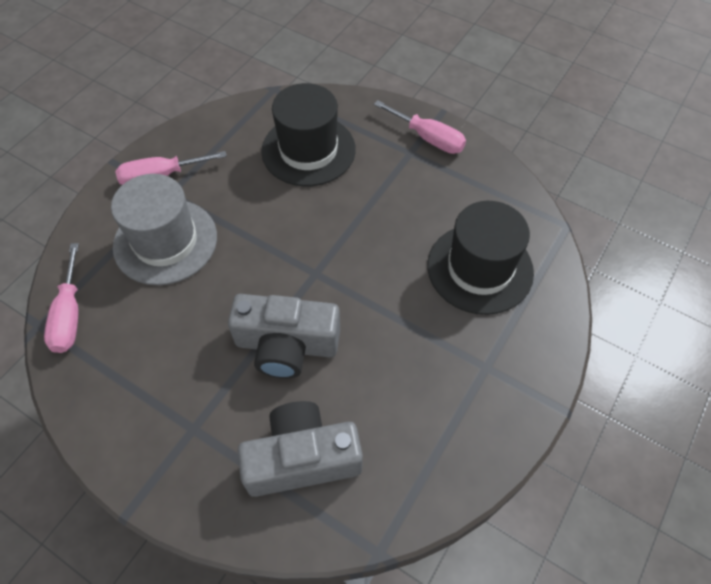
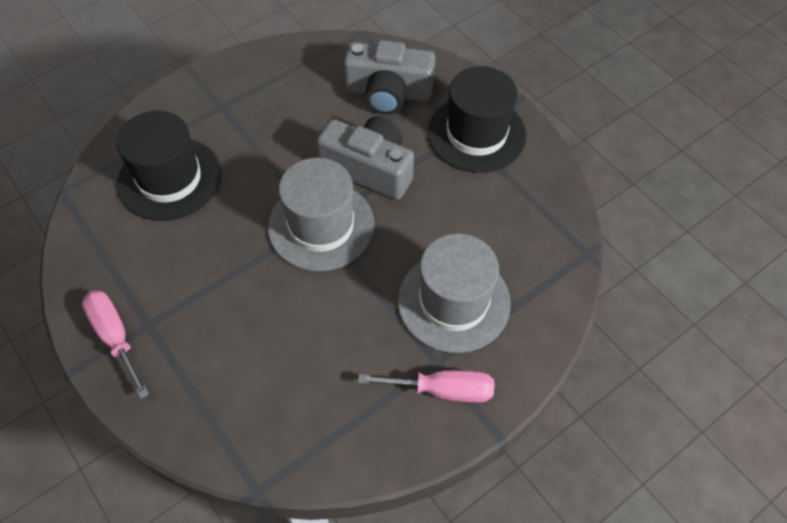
camera: 160 degrees left, 0 degrees up
(69, 315) = (558, 253): pink screwdriver -> none
(308, 150) = (259, 368): black hat -> black hat (476, 134)
(310, 270) = (321, 225): none -> grey hat

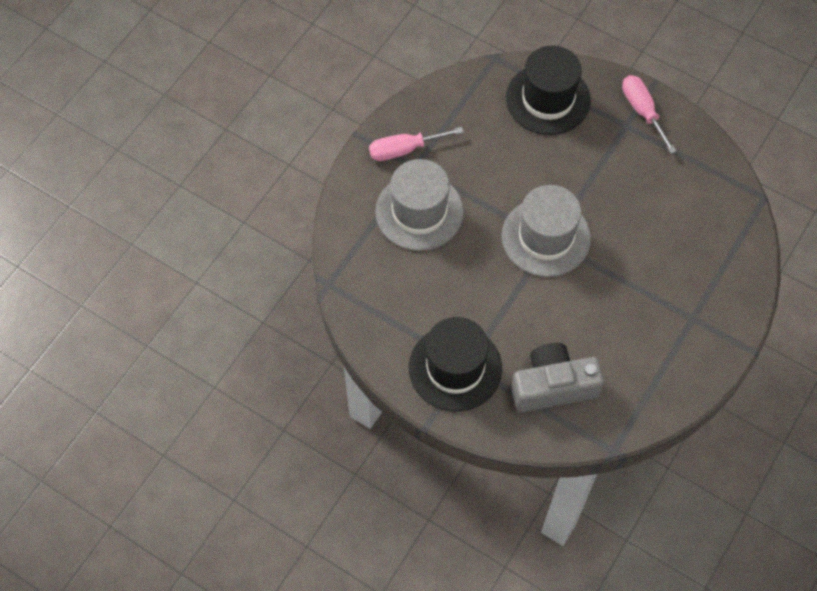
camera: 160 degrees right, 5 degrees up
(115, 337) = (642, 111): pink screwdriver -> pink screwdriver turned 150 degrees counterclockwise
(170, 178) = (688, 236): black hat -> black hat (548, 99)
(369, 168) = (532, 300): grey camera -> none

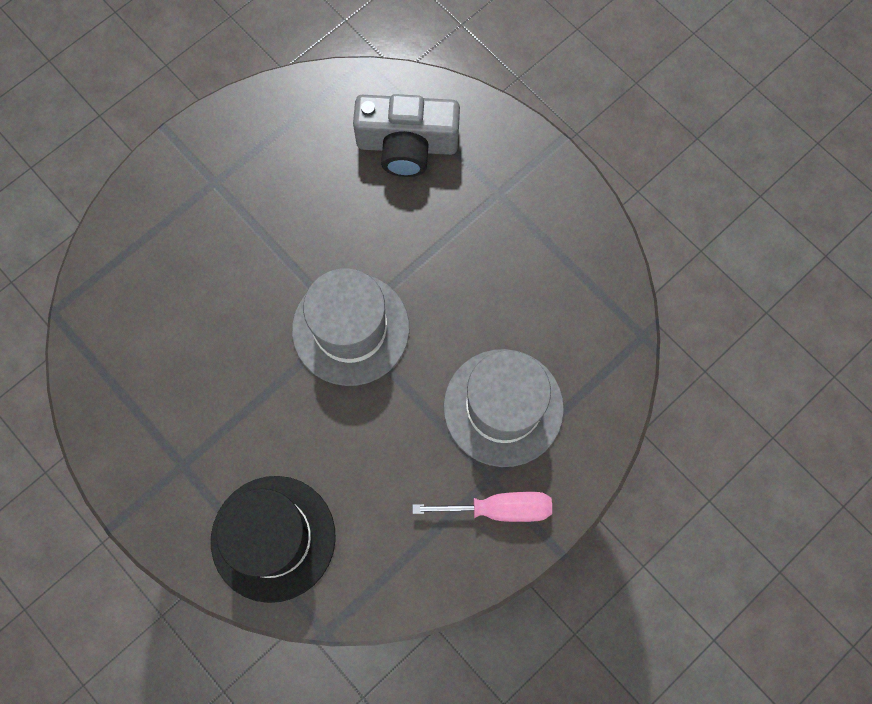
camera: 165 degrees left, 10 degrees up
(455, 368) = (513, 193): black hat -> none
(642, 111) = (150, 482): pink screwdriver -> none

